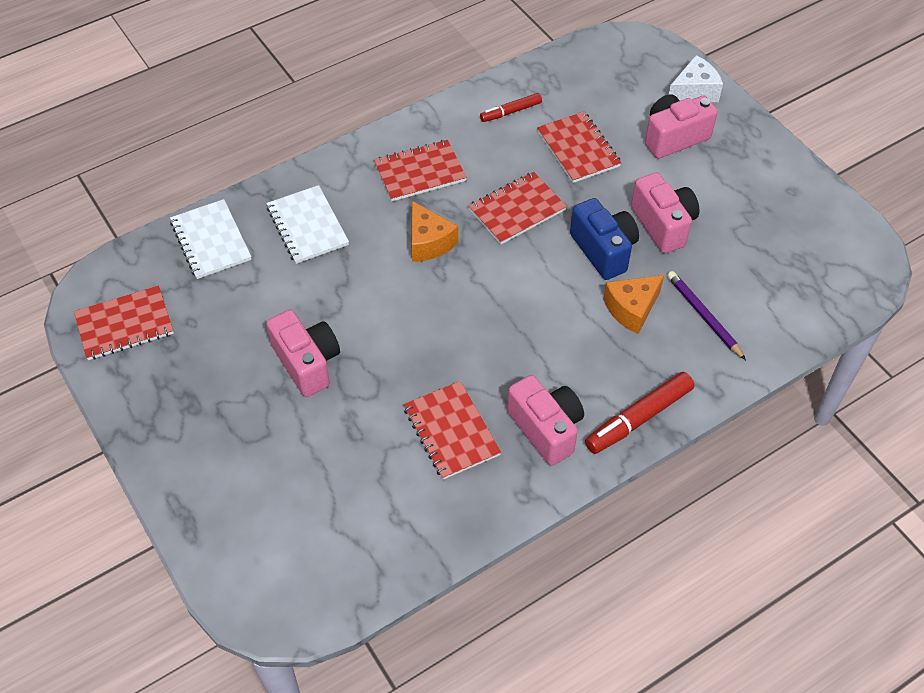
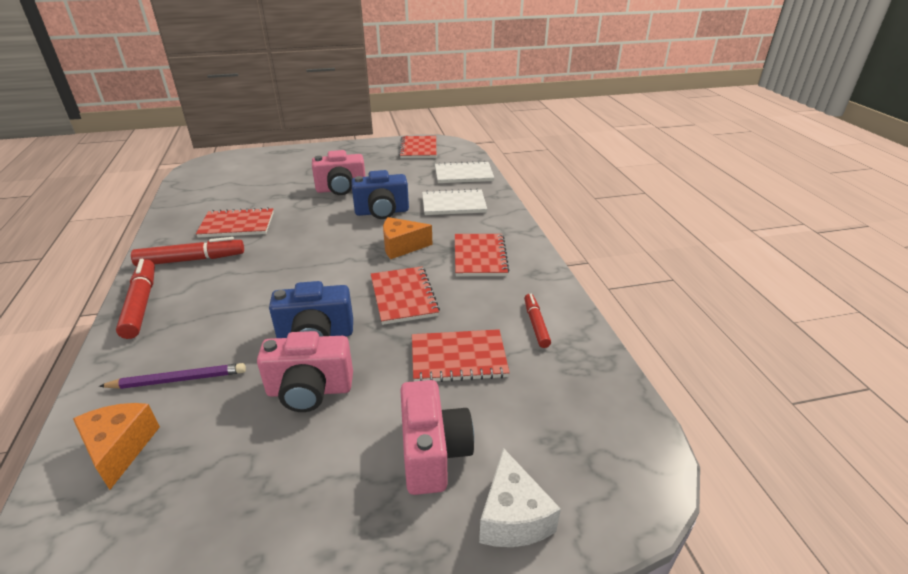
camera: 110 degrees right, 20 degrees down
(356, 290) = (382, 212): none -> blue camera
(546, 429) = (191, 260): pink camera -> red marker
(631, 309) = (237, 333): orange cheese -> orange cheese (120, 449)

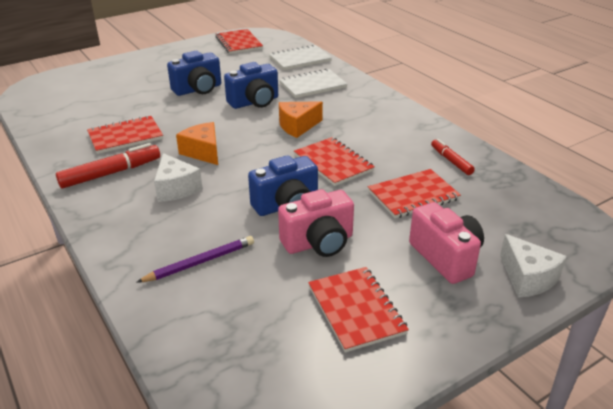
camera: 20 degrees left, 0 degrees up
(120, 449) = (201, 318): orange cheese -> orange cheese (203, 152)
(141, 304) = (101, 217): red marker -> none
(231, 289) = (176, 188): none -> white cheese
(341, 189) = (198, 89): pink camera -> blue camera
(479, 256) = (369, 122): red notebook -> red notebook (355, 310)

